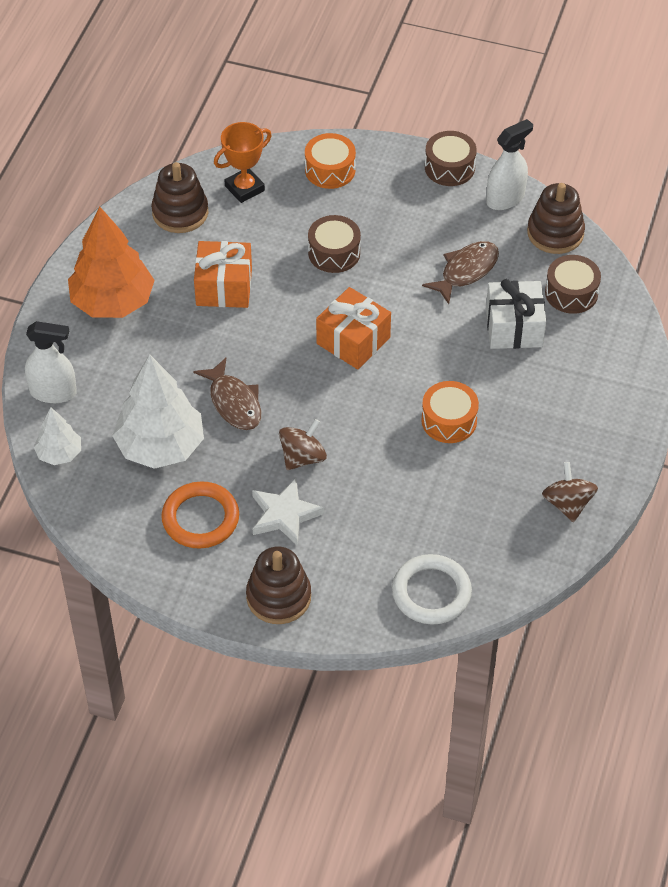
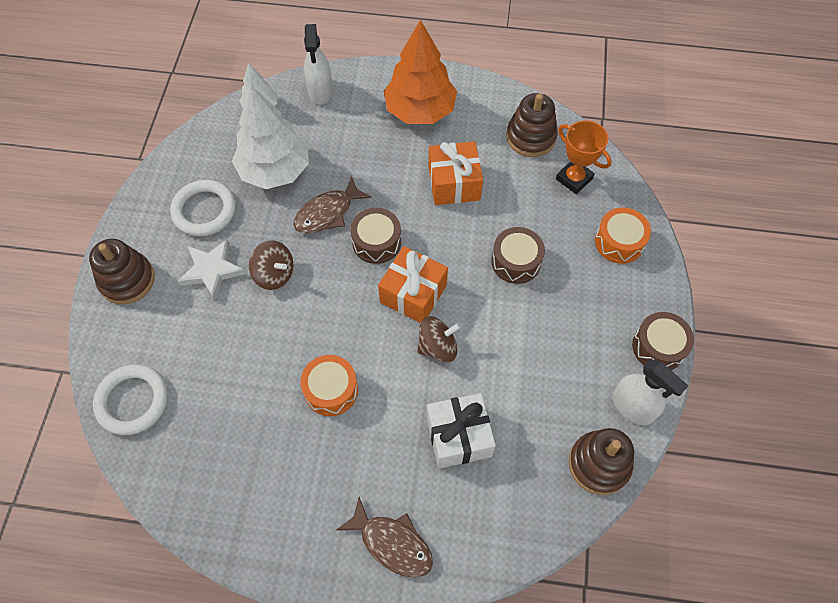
camera: 80 degrees right, 10 degrees up
(200, 518) = (204, 211): orange ring -> white ring
(466, 271) = (522, 381): brown fish -> brown fish (392, 543)
(567, 504) = (241, 516): brown spinning top -> brown spinning top (437, 347)
(571, 293) = (518, 490): brown drum -> brown drum (376, 242)

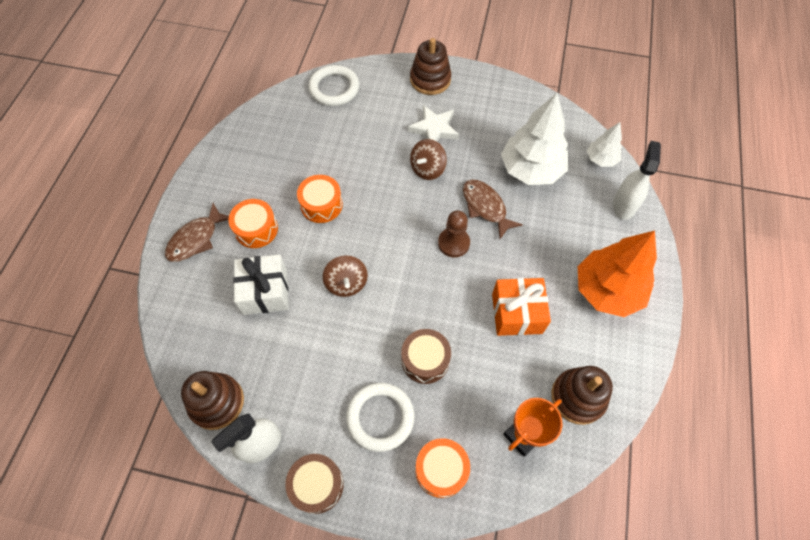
camera: 95 degrees right, 0 degrees up
(204, 211) = (490, 122): white ring -> white ring (380, 417)
(320, 91) = (624, 205): white spray bottle -> white spray bottle turned 105 degrees clockwise
(372, 465) = (256, 229): none -> orange drum
(376, 242) = (453, 243): brown drum -> brown pawn
(413, 293) = (399, 268): orange gift -> none

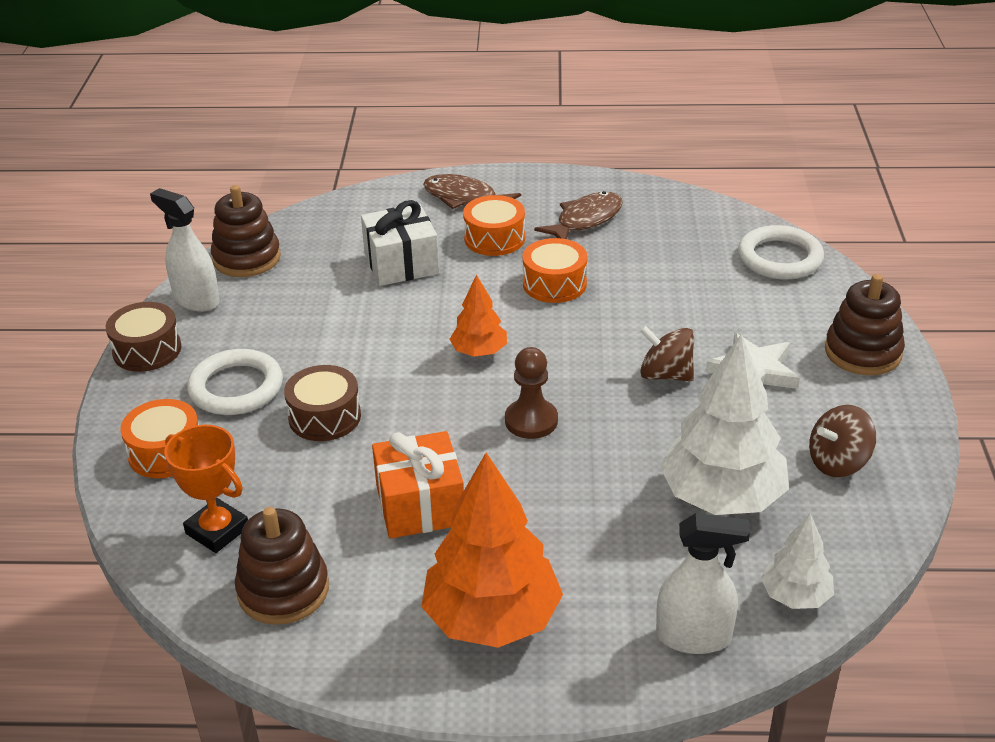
camera: 80 degrees right, 25 degrees down
(346, 283) = (431, 327): brown spinning top -> brown spinning top (838, 462)
(381, 259) = (479, 352): none -> orange tree
(485, 207) = (615, 448): brown fish -> brown fish (585, 220)

